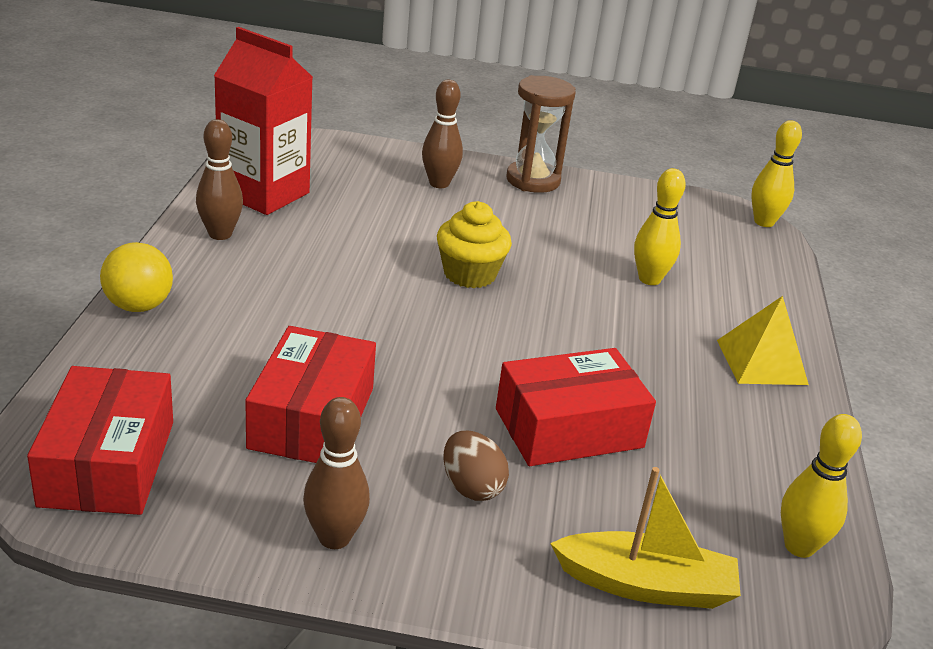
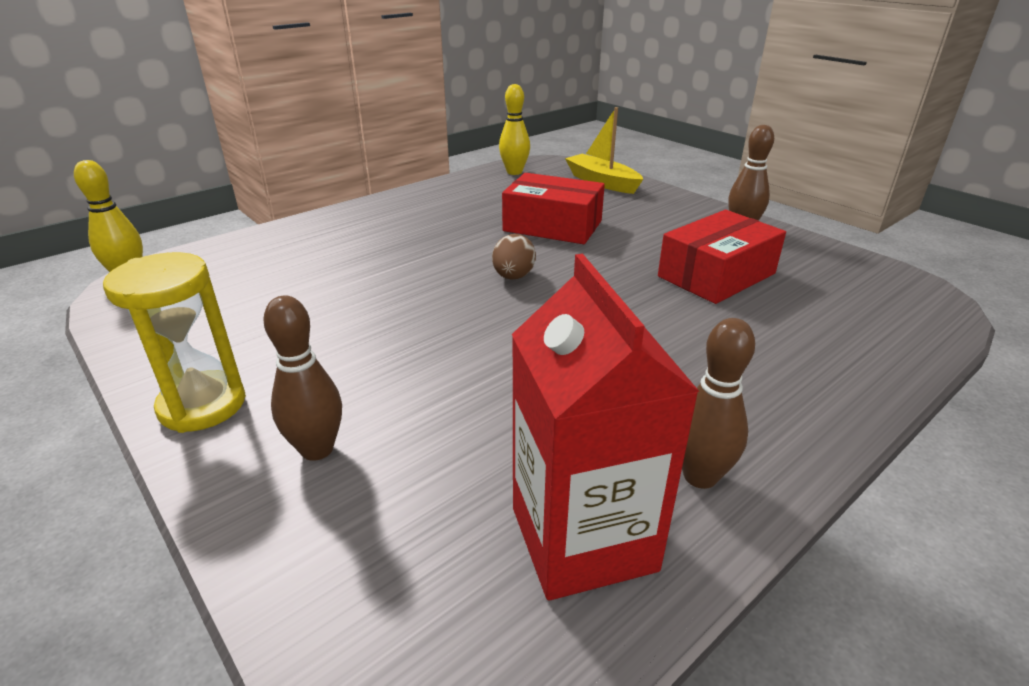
camera: 135 degrees left, 0 degrees up
(108, 463) = (881, 294): red box -> none
(139, 306) = (840, 406): yellow ball -> none
(469, 274) = (469, 324): yellow cupcake -> none
(471, 487) = (644, 223): brown egg -> brown egg (513, 277)
(533, 180) = (202, 405): brown hourglass -> yellow hourglass
(649, 279) = (333, 272): yellow bowling pin -> none
(761, 362) = (377, 215): yellow pyramid -> none

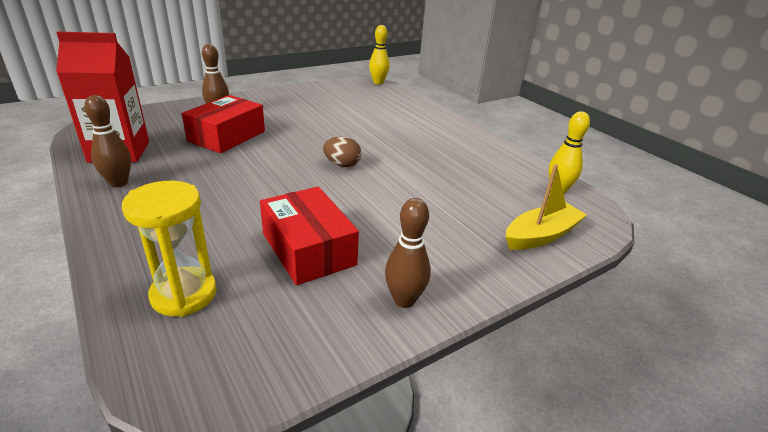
camera: 95 degrees right, 0 degrees up
(202, 405) = (263, 97): yellow hourglass -> yellow hourglass (184, 294)
(552, 226) = (425, 190): red box -> red box (227, 136)

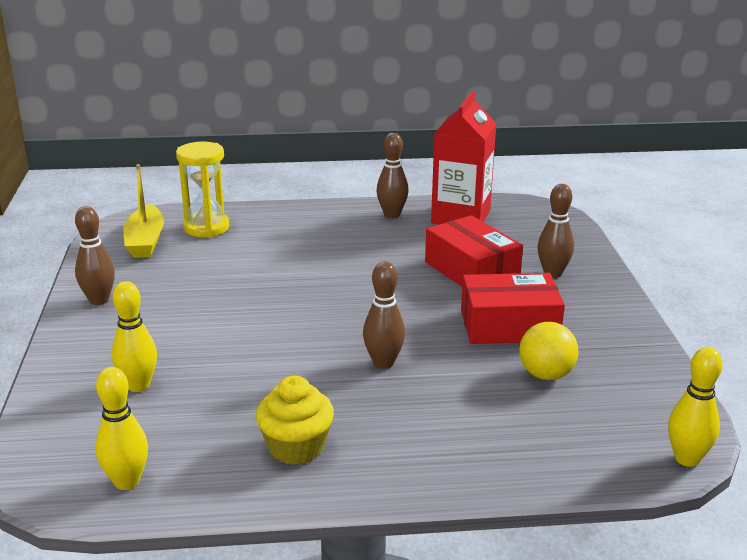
camera: 120 degrees right, 5 degrees down
(308, 249) = (205, 276): red box -> red box (509, 325)
(341, 107) = (546, 375): none -> yellow ball
(342, 164) = (343, 327): brown egg -> none
(371, 145) = (383, 363): none -> brown bowling pin
(471, 153) = (296, 447): none -> yellow cupcake
(487, 220) = (138, 386): none -> yellow bowling pin
(541, 235) = (74, 410): yellow boat -> yellow boat (145, 241)

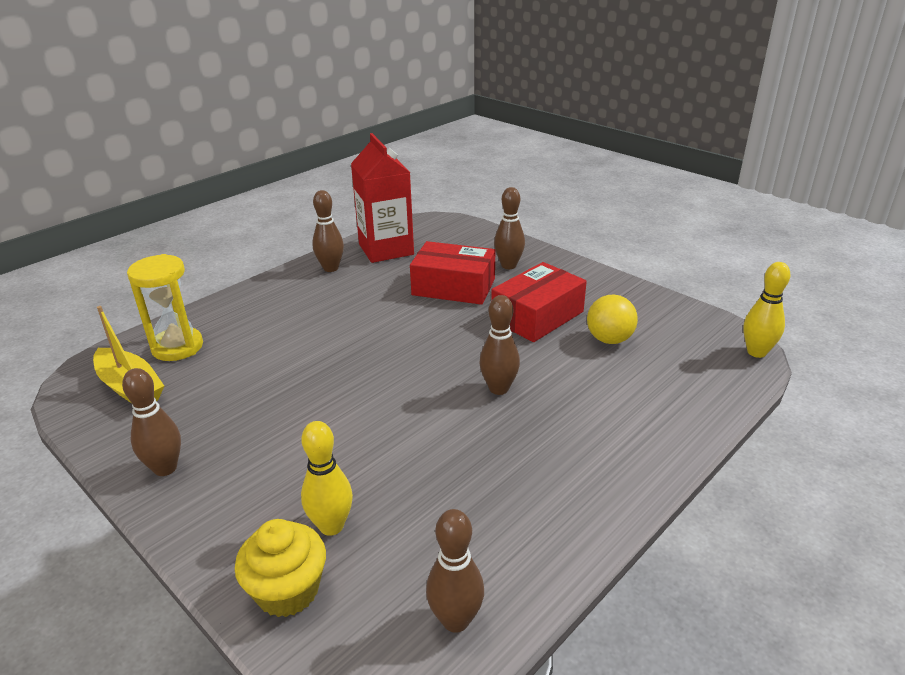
camera: 40 degrees left, 5 degrees up
(127, 481) = (455, 620): yellow bowling pin -> brown bowling pin
(296, 447) = (539, 494): yellow cupcake -> yellow cupcake (287, 590)

